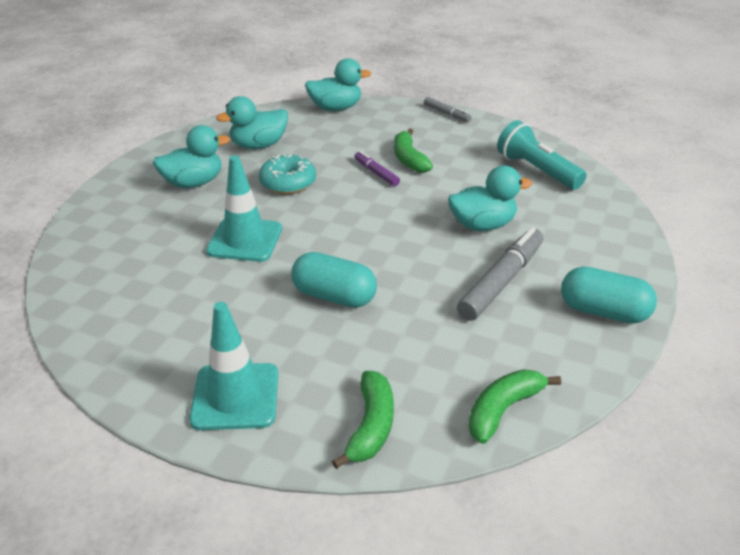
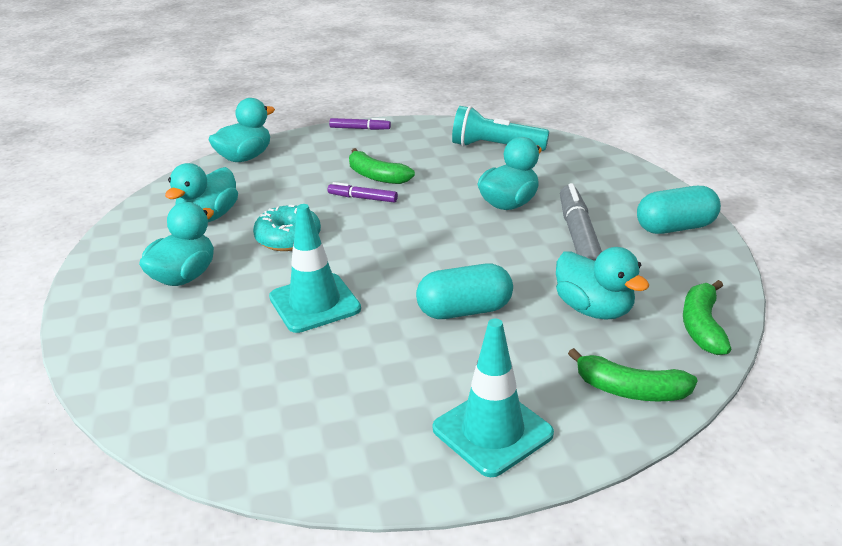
camera: 35 degrees left, 5 degrees down
(371, 426) = (630, 390): green banana -> green banana turned 135 degrees clockwise
(431, 346) = (594, 309): none -> turquoise duck
(446, 114) = (360, 128): grey marker -> purple marker

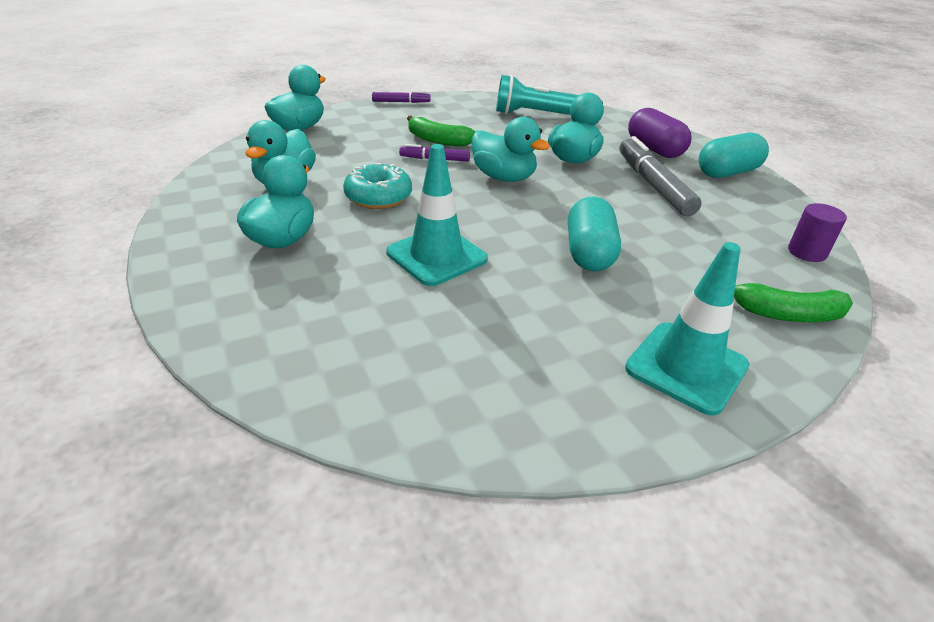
camera: 15 degrees left, 5 degrees up
(464, 310) = (589, 253): turquoise capsule -> turquoise capsule turned 60 degrees counterclockwise
(594, 309) = (705, 244): turquoise duck -> turquoise duck (504, 177)
(608, 195) = (654, 149): none -> purple capsule
(702, 326) = (807, 252): green banana -> purple cylinder

